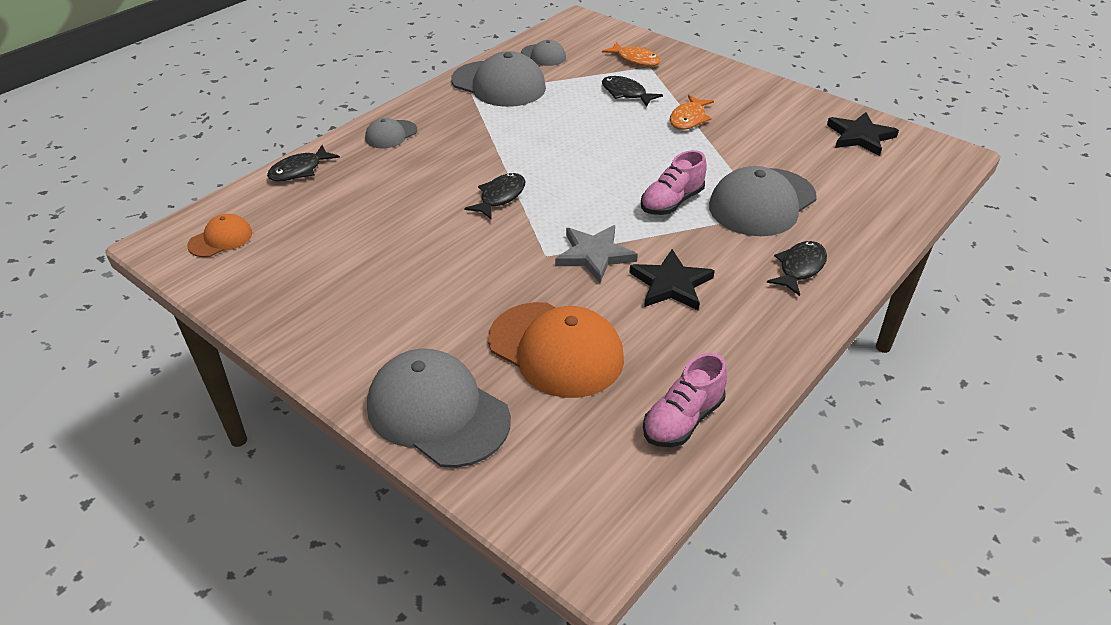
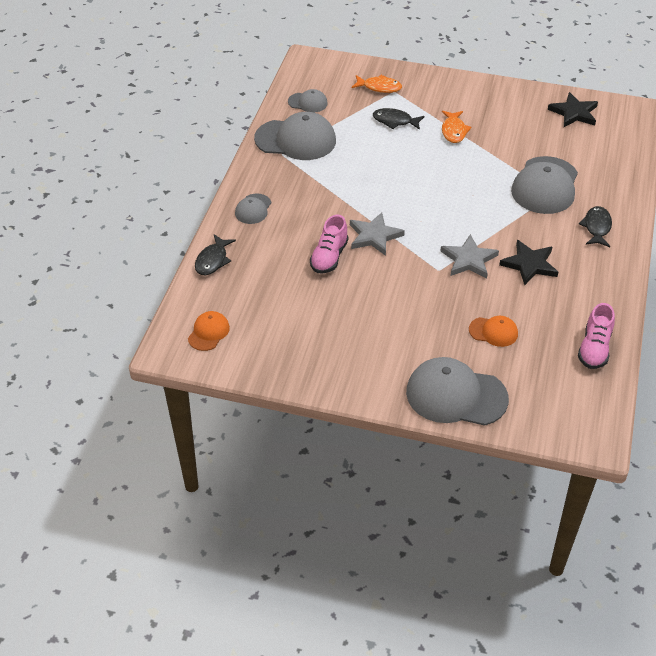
camera: 25 degrees left, 5 degrees up
(500, 197) = (374, 236): black fish -> grey star
(556, 349) = (493, 332): orange cap -> orange cap, size x0.51
(672, 202) = (489, 204): pink shoe -> pink shoe (329, 257)

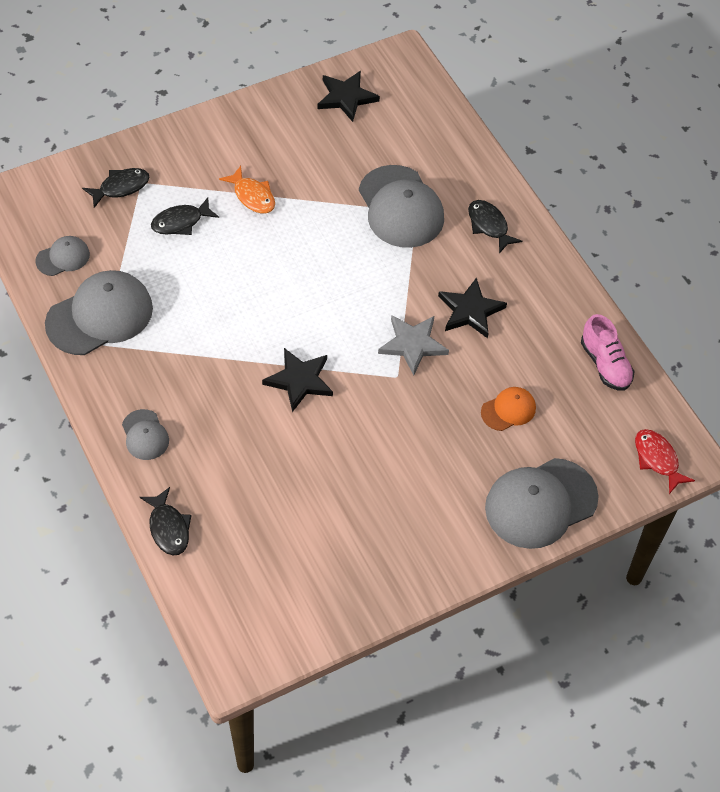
camera: 45 degrees left, 10 degrees up
(208, 332) = (253, 614): orange cap -> none
(329, 257) = (281, 437): pink shoe -> none
(374, 236) = (299, 380): grey star -> black star
(379, 87) = (121, 187): orange fish -> black fish
(571, 425) = (657, 459): none -> red fish

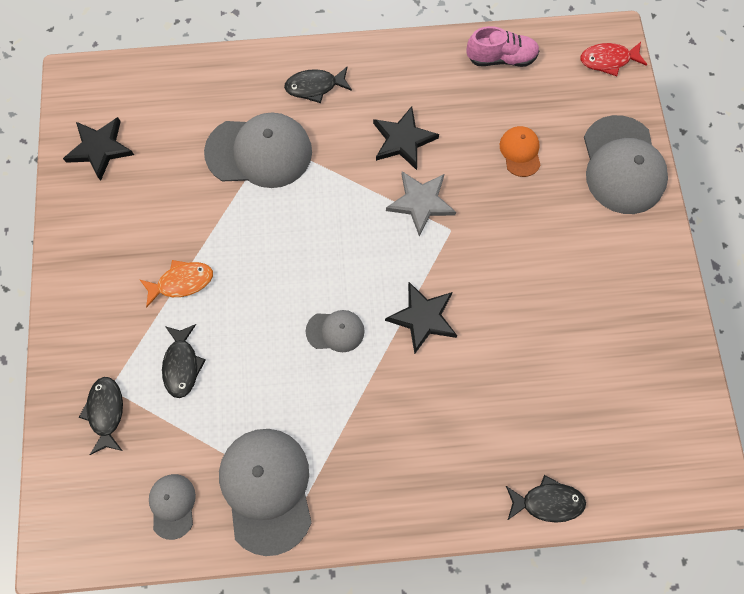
camera: 65 degrees left, 15 degrees up
(145, 435) = (432, 490): grey cap -> grey cap (335, 331)

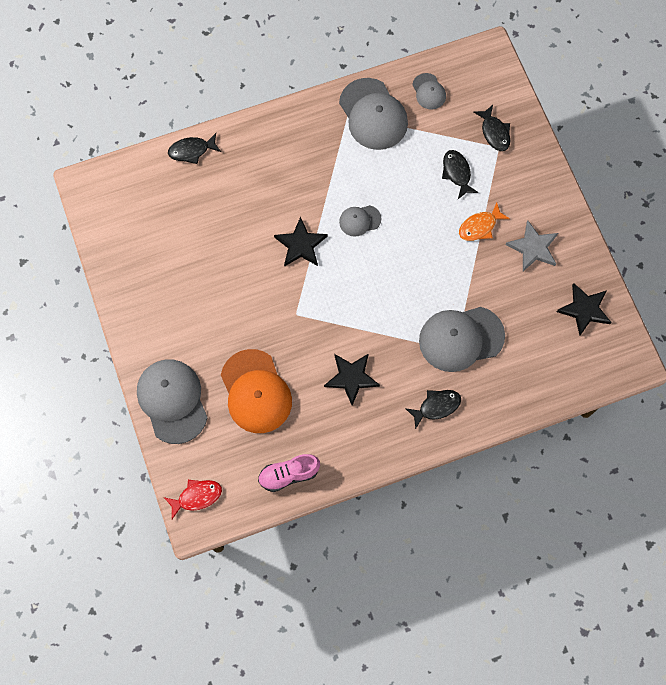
camera: 165 degrees right, 0 degrees up
(421, 202) = (324, 329): grey star -> grey star (533, 248)
(520, 152) = (256, 391): orange cap -> orange cap, size x1.97

